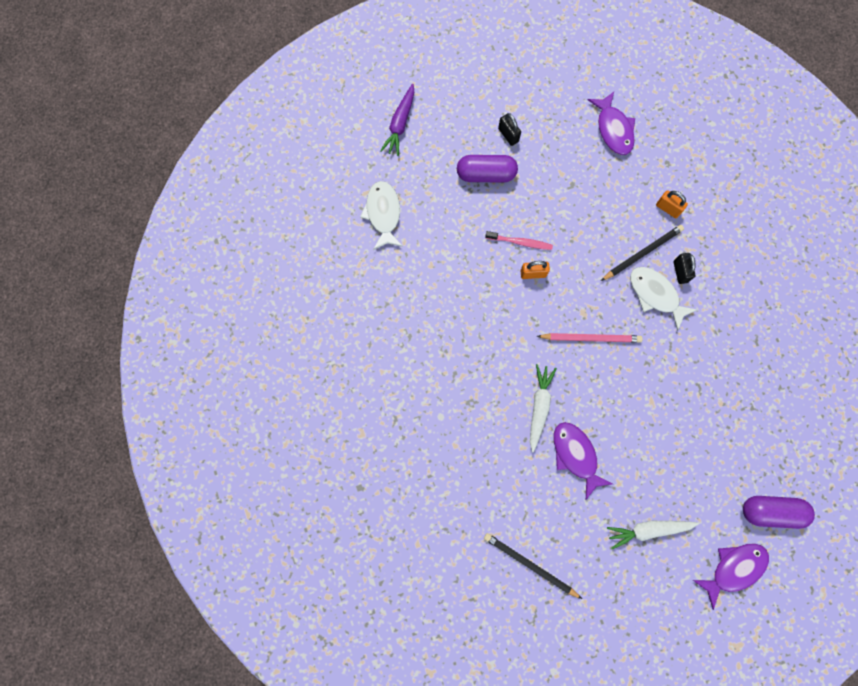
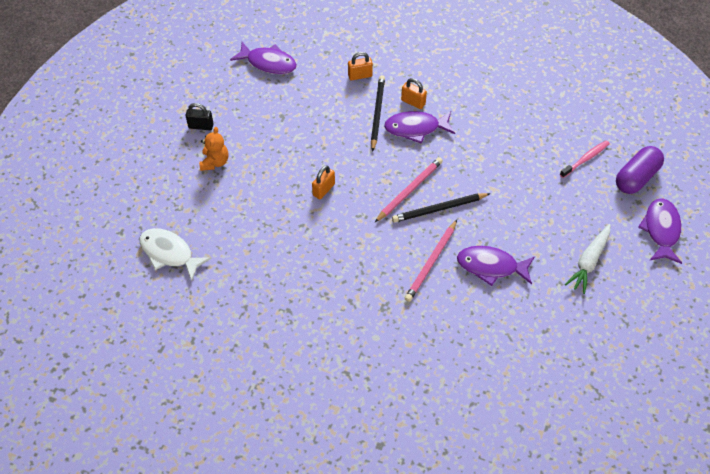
camera: 50 degrees left, 20 degrees down
(400, 124) = (111, 187): purple carrot -> none
(486, 174) = (215, 162): purple capsule -> orange teddy bear
(520, 242) = (291, 180): pink toothbrush -> pink toothbrush (585, 159)
(530, 565) = (552, 363): black pencil -> black pencil (439, 209)
(539, 407) = (431, 262): white carrot -> pink pencil
(655, 295) = (416, 128): white fish -> purple fish
(680, 272) = (413, 102): black padlock -> orange padlock

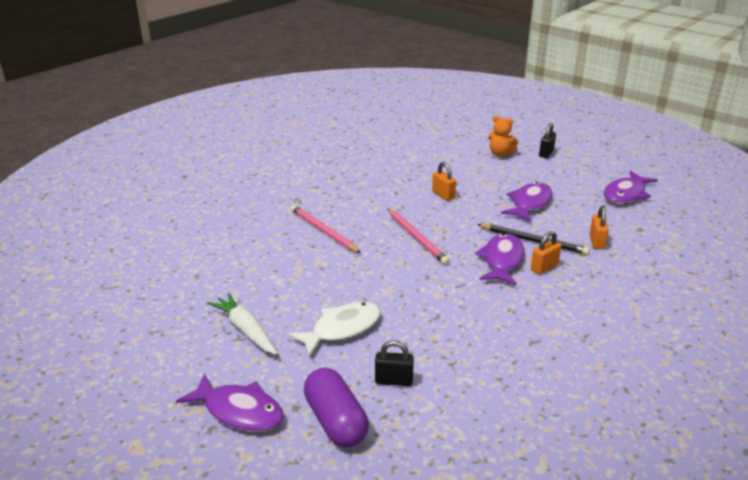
camera: 110 degrees right, 25 degrees down
(169, 253) = (415, 128): white fish -> white fish (341, 329)
(439, 209) = (383, 250): black pencil -> none
(491, 266) = (292, 263): purple fish -> purple fish (529, 203)
(585, 159) = (394, 381): pink toothbrush -> black padlock

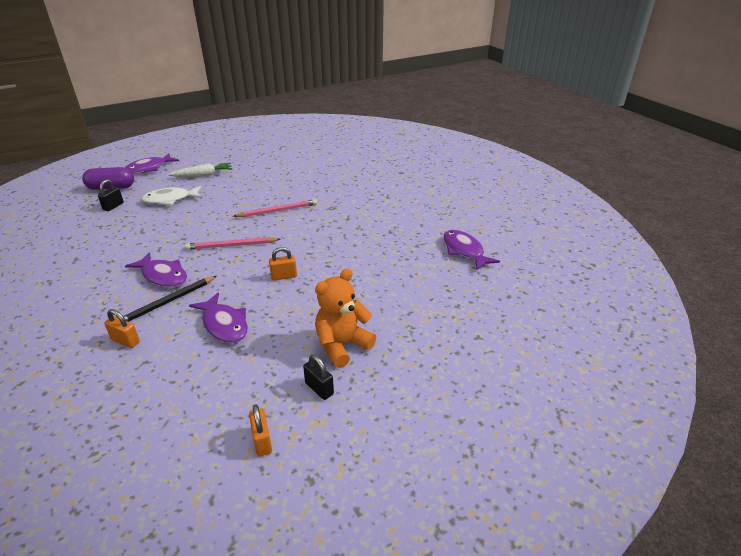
camera: 110 degrees right, 5 degrees up
(341, 329) = (170, 200): white fish -> white fish turned 90 degrees clockwise
(500, 154) = (342, 345): orange teddy bear -> orange teddy bear, size x1.57
(544, 267) = (131, 293): orange padlock -> orange padlock (262, 441)
(625, 194) = (173, 415): purple fish -> purple fish (464, 251)

